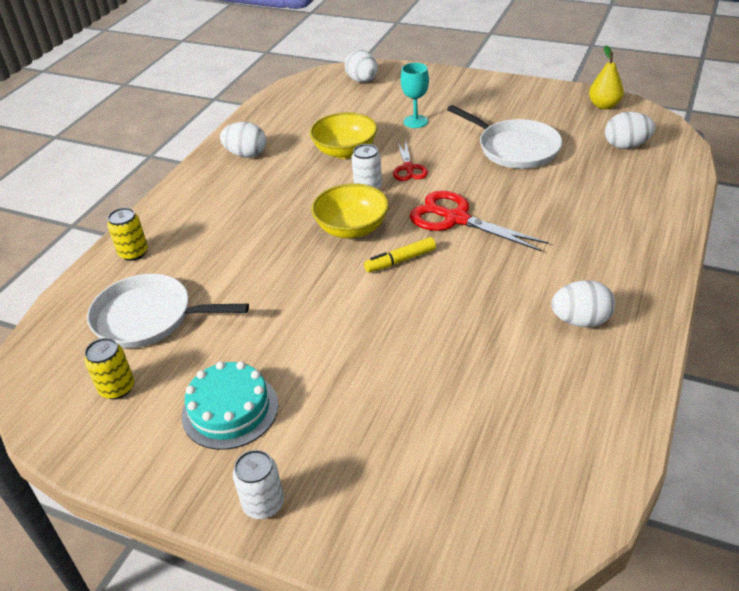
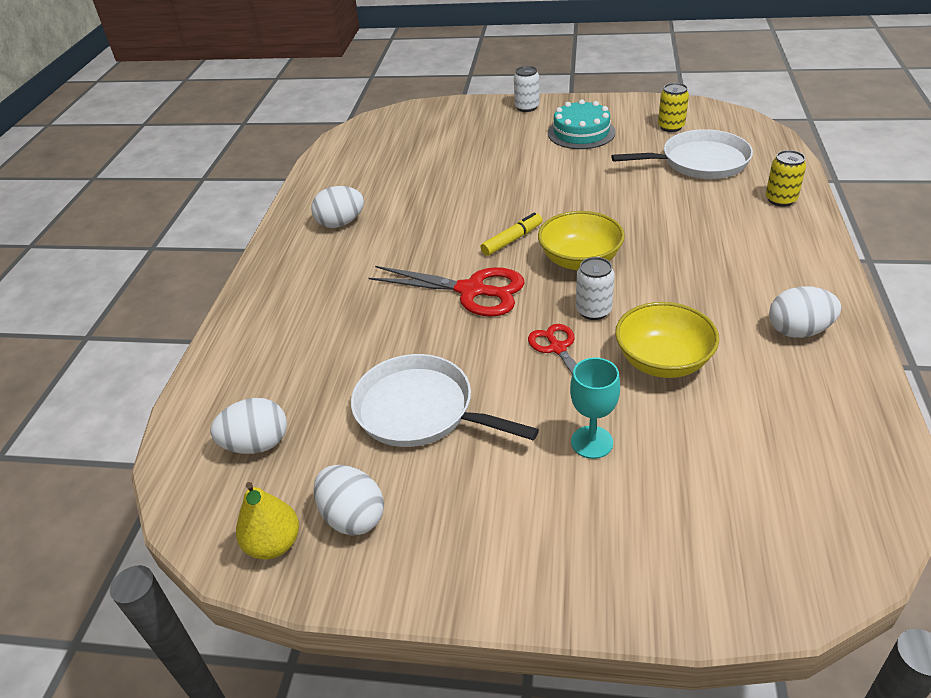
camera: 165 degrees right, 0 degrees up
(362, 81) = (760, 547): white egg -> white egg (353, 517)

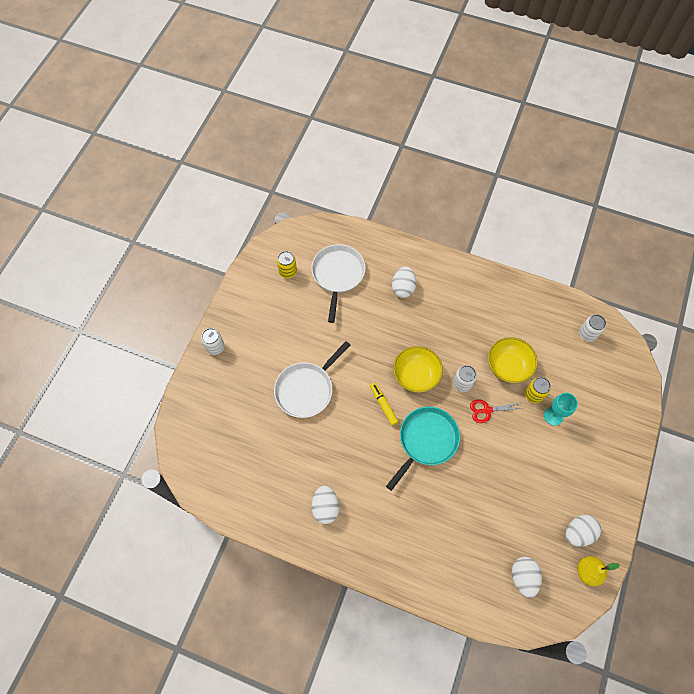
camera: 80 degrees left, 25 degrees up
(420, 410) = (516, 489): white pan -> white pan (306, 389)
(471, 291) = (426, 440): red scissors -> turquoise pan
(581, 132) = (270, 325): turquoise cake -> none
(780, 200) = (393, 255): yellow can -> yellow can (533, 395)
(798, 331) = (502, 301): white egg -> white egg (403, 288)
(826, 473) = (587, 334): none -> white can

